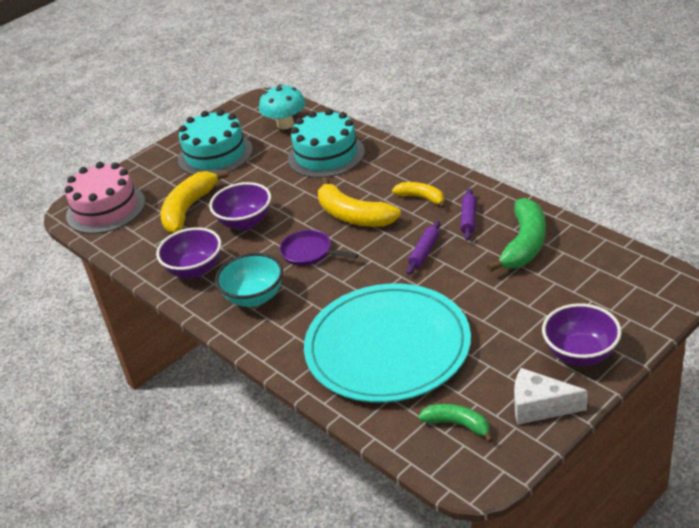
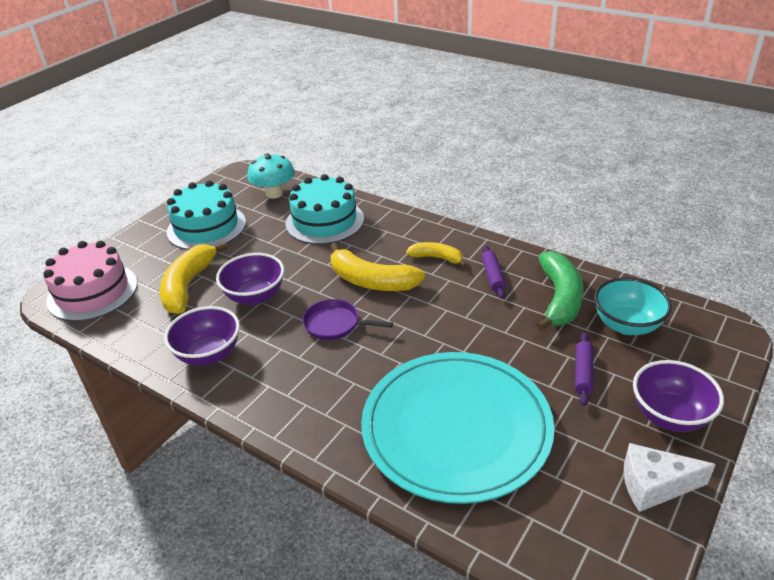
camera: 15 degrees left, 0 degrees up
(254, 297) = (285, 381): turquoise bowl -> turquoise bowl (627, 325)
(424, 252) = (459, 315): purple rolling pin -> purple rolling pin (583, 373)
(457, 424) = (571, 520): green banana -> none

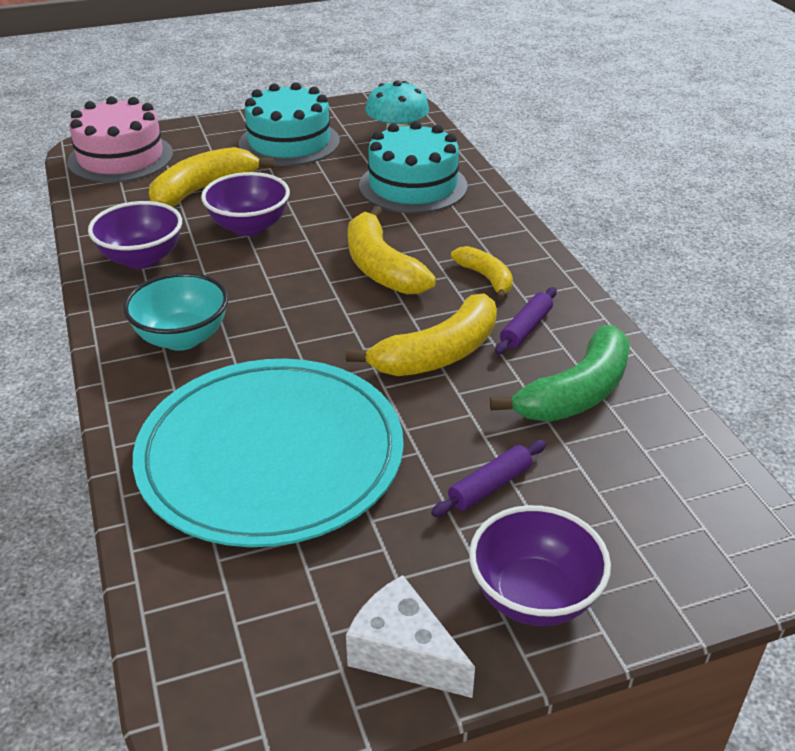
camera: 35 degrees right, 0 degrees up
(335, 324) = (288, 291): purple pan -> none
(468, 315) = (438, 354): none -> yellow banana
(627, 325) = (624, 467): turquoise bowl -> turquoise bowl (182, 338)

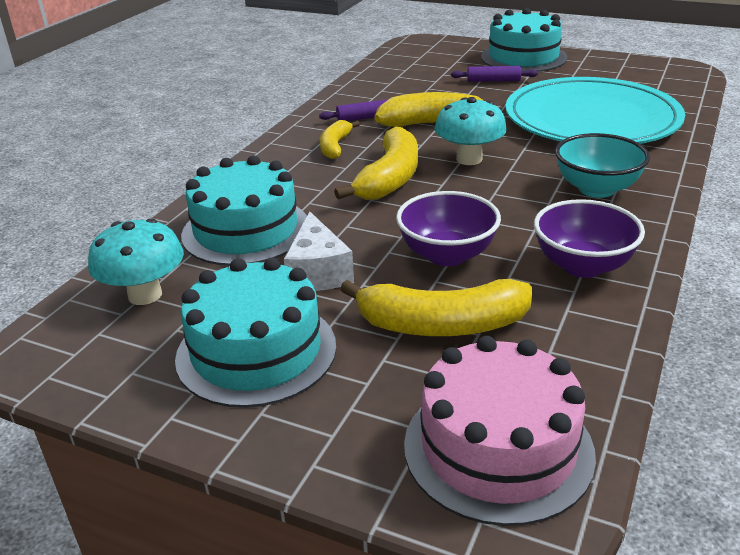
camera: 135 degrees left, 5 degrees down
(341, 320) = (469, 159): none -> turquoise mushroom
(404, 653) = (593, 61): white cheese -> white cheese (318, 272)
(534, 596) = (523, 57): purple bowl -> turquoise cake
(576, 393) = (395, 90): green banana -> none

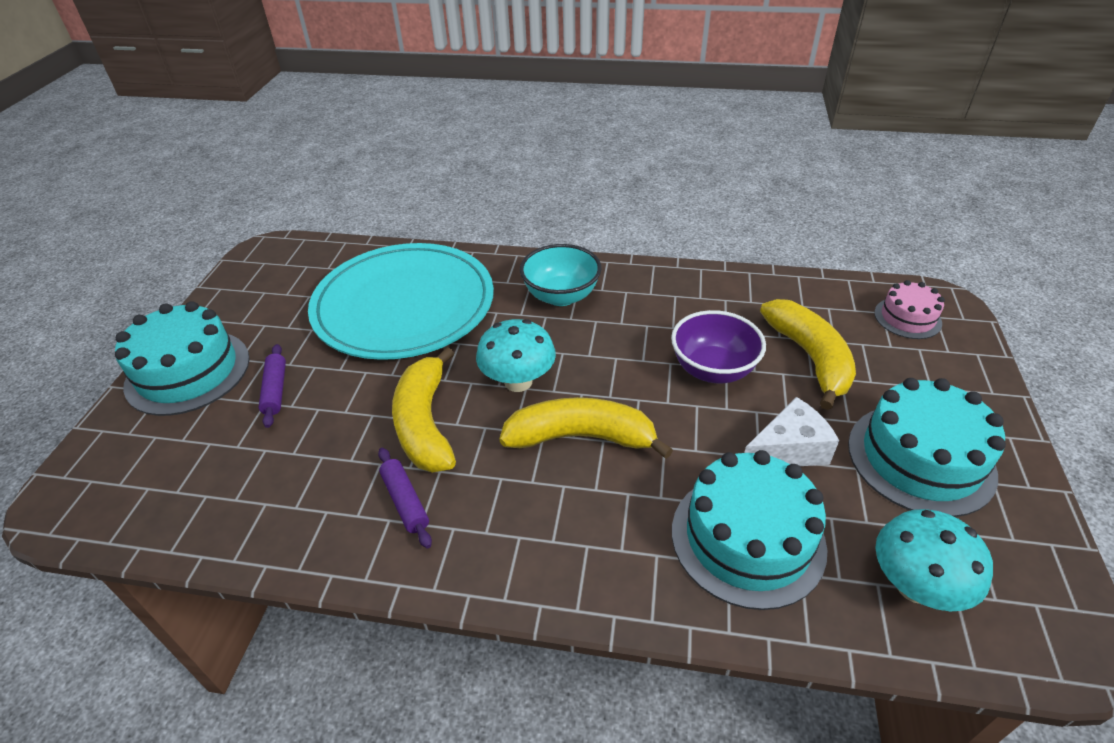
camera: 105 degrees left, 10 degrees up
(335, 146) = (506, 512): yellow banana -> none
(498, 448) = (907, 318): pink cake -> pink cake, size x0.56
(583, 266) = (690, 297): purple bowl -> none

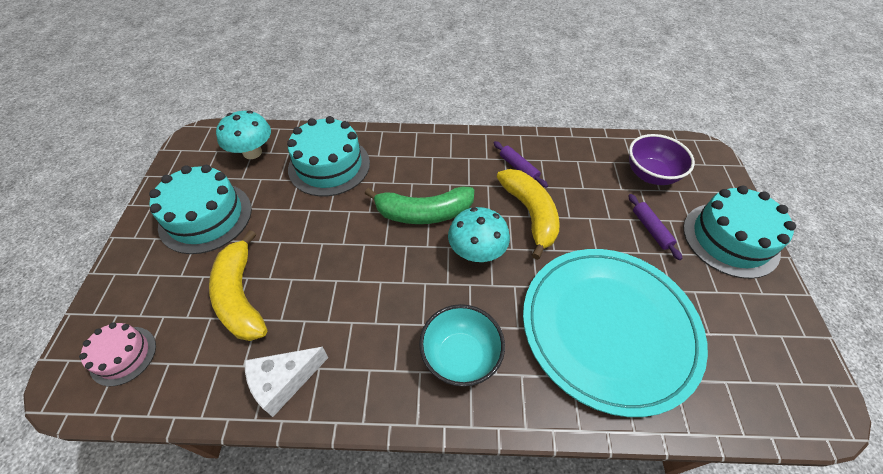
camera: 170 degrees right, 10 degrees up
(581, 437) = (424, 213): yellow banana -> green banana
(713, 369) = (325, 276): purple bowl -> purple bowl (650, 175)
(788, 450) = (289, 215): white cheese -> white cheese (284, 382)

